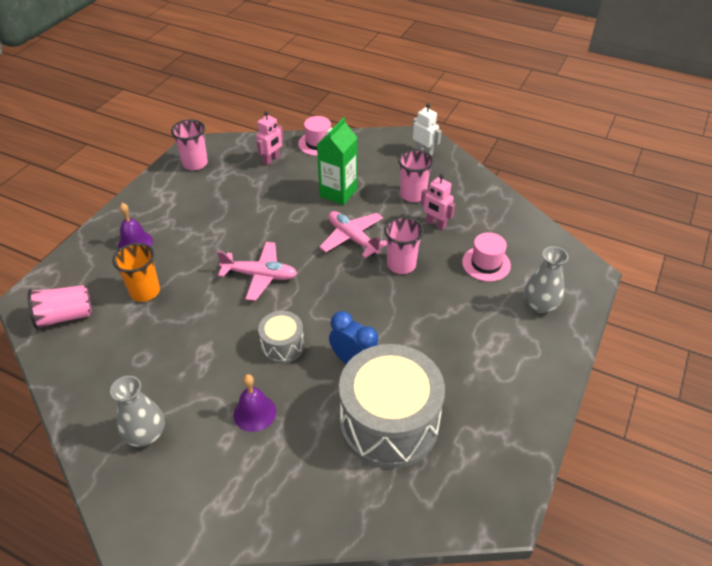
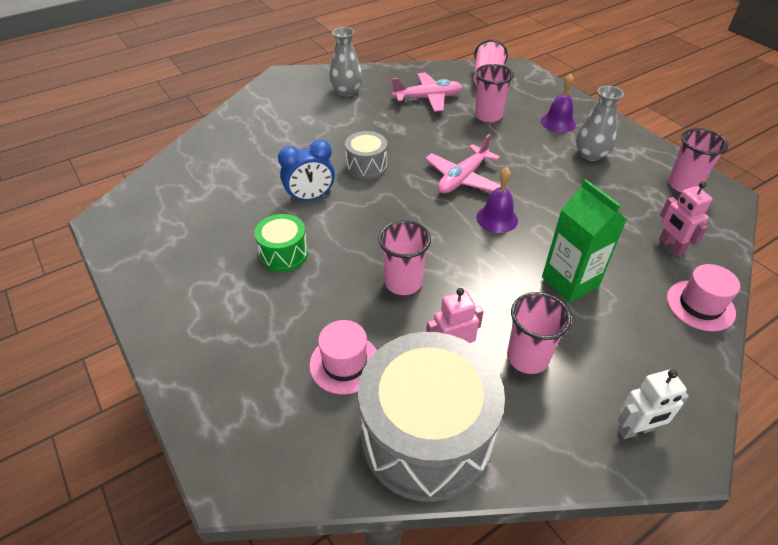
camera: 120 degrees right, 0 degrees up
(145, 292) = (488, 116): orange cup -> pink cup
(254, 413) = (317, 135): purple bell -> purple bell (497, 218)
(353, 238) = (474, 261): pink plane -> pink plane (427, 98)
(389, 423) = (236, 194): grey drum -> grey drum (426, 436)
(429, 343) = (284, 254): none -> green drum
(540, 305) = (241, 378): grey vase -> grey vase (591, 154)

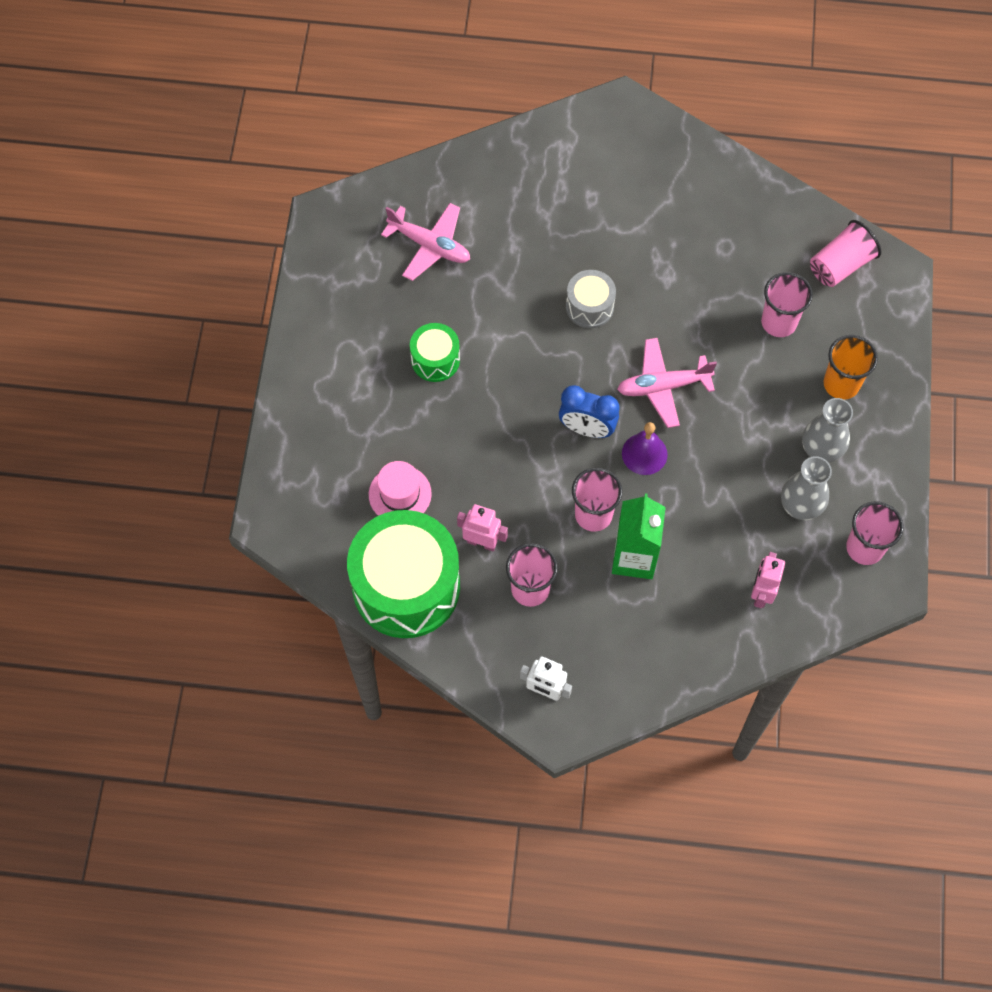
camera: 40 degrees right, 20 degrees up
(310, 198) = (506, 311): blue clock -> blue clock (587, 429)
(346, 91) = (667, 179): grey vase -> grey vase (801, 505)
(403, 282) = (503, 458): pink cup -> pink cup (593, 514)
(426, 436) = (406, 587): grey drum -> green drum
(427, 98) = (742, 251): pink plane -> pink plane (429, 245)
(558, 122) = (841, 384): purple bell -> orange cup
(700, 305) = (712, 655): pink hat -> none

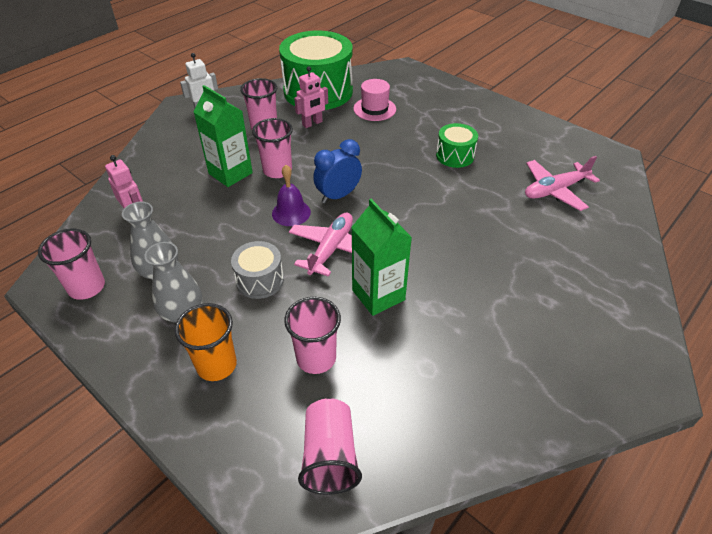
camera: 125 degrees right, 20 degrees down
(589, 307) = (436, 245): grey drum -> grey drum (260, 280)
(684, 318) = (378, 295): none -> green carton

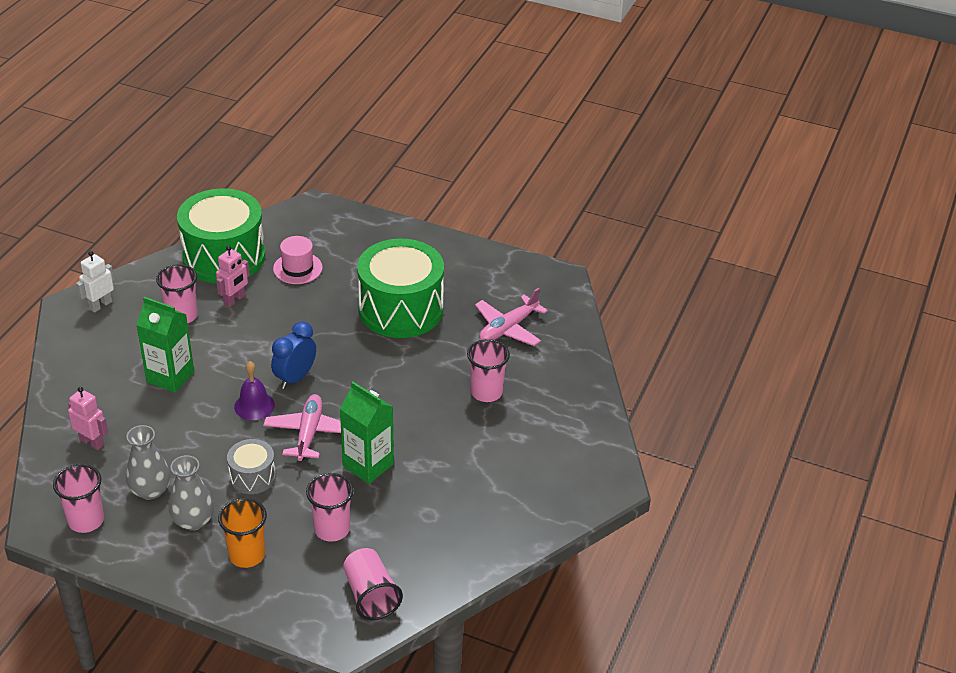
camera: 20 degrees left, 5 degrees down
(277, 170) = (220, 363): pink cup -> pink cup (486, 392)
(455, 156) = (401, 309): green drum -> green drum, size x2.08

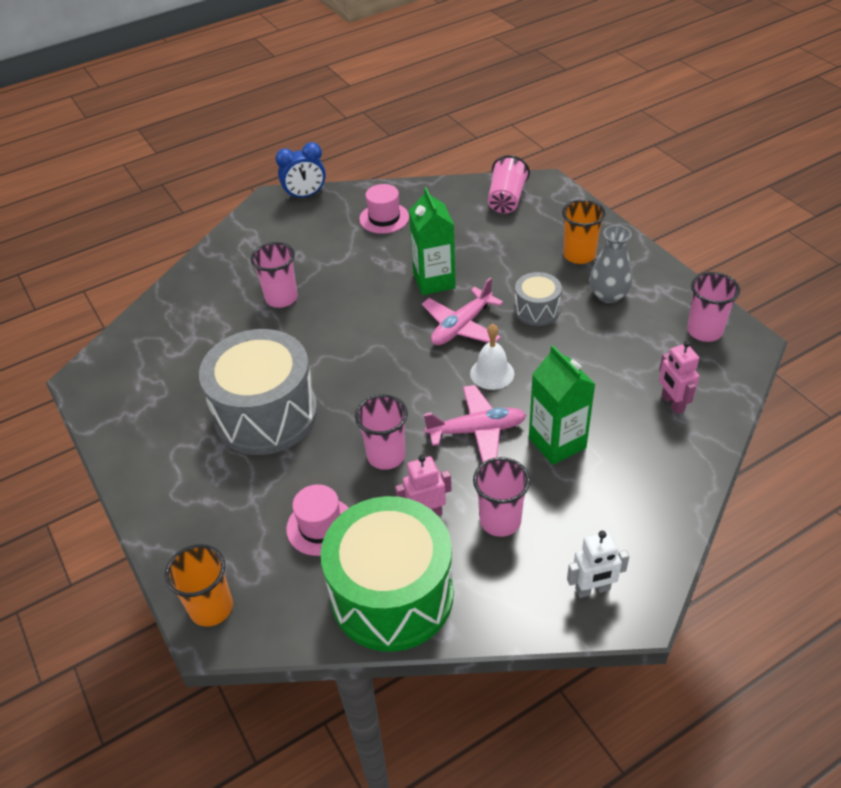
camera: 140 degrees left, 5 degrees up
(150, 490) = (634, 334): grey vase -> none
(254, 406) = (492, 373): purple bell -> white bell
(295, 378) = (432, 385): blue clock -> blue clock (305, 196)
(324, 213) = (211, 608): none -> orange cup
(332, 529) = (501, 248): pink cup -> pink cup (386, 456)
(401, 309) = (266, 414): green drum -> grey drum
(478, 512) = (384, 218): none -> pink hat
(508, 328) = (195, 347): pink plane -> pink plane (476, 431)

